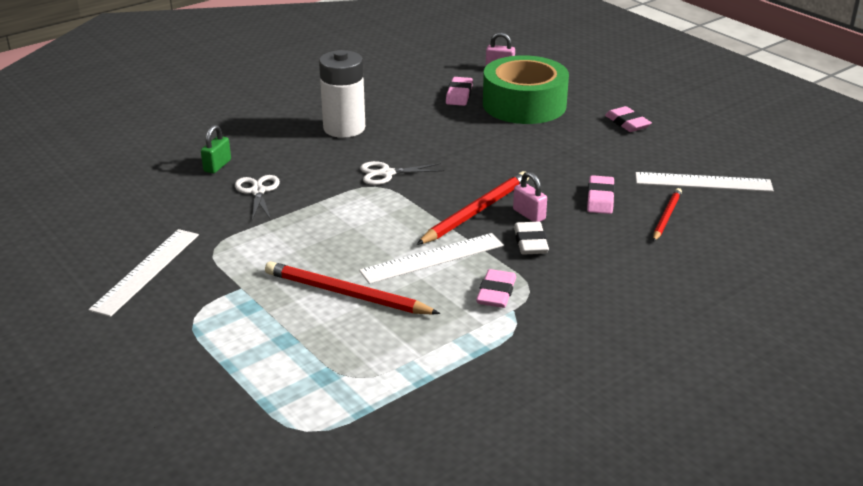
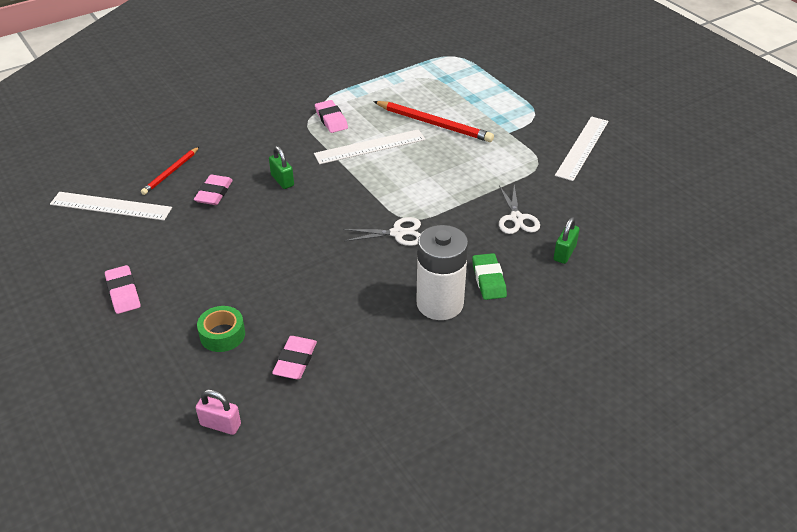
camera: 175 degrees left, 10 degrees up
(297, 144) = (488, 280): none -> green eraser
(475, 211) = (326, 186): red pencil -> none
(496, 293) = (331, 119): pink eraser -> pink eraser turned 45 degrees counterclockwise
(524, 104) = (222, 335): green tape -> green tape, size x0.44
(529, 215) = (282, 180): pink padlock -> green padlock
(530, 242) = (292, 155): white eraser -> none

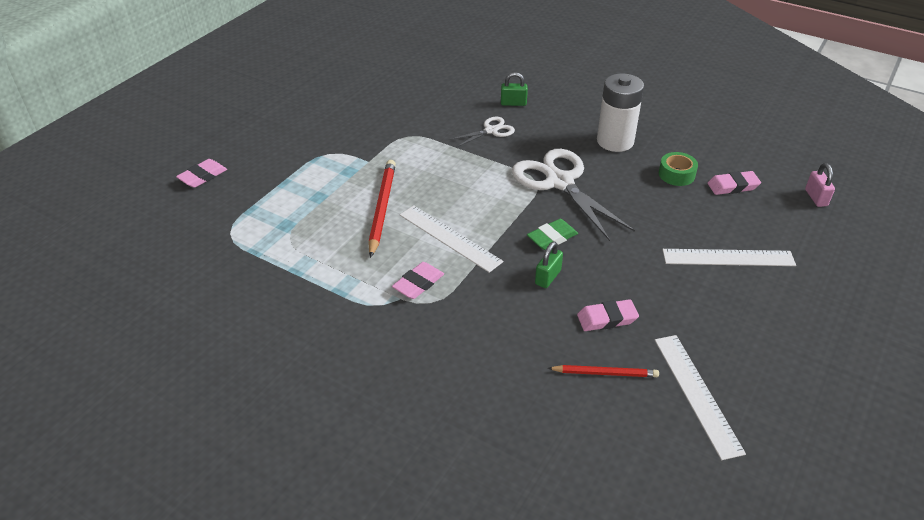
camera: 115 degrees left, 0 degrees up
(123, 292) = (780, 312): pink eraser -> pink eraser (203, 176)
(222, 335) = (752, 231): green tape -> green tape (676, 174)
(397, 233) = (559, 182): white scissors -> white scissors, size x1.99
(488, 280) = (571, 127): green eraser -> green eraser (552, 237)
(582, 148) = (369, 119): white ruler -> white ruler (728, 257)

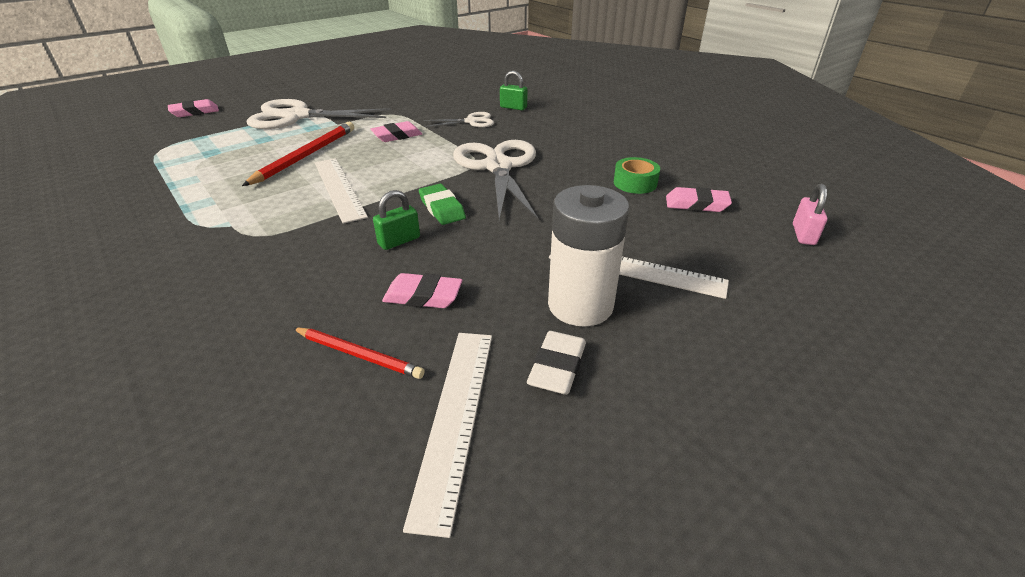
camera: 20 degrees right, 5 degrees down
(318, 159) = (297, 116): none -> white scissors
(418, 283) = (263, 217): pink eraser -> pink eraser (397, 136)
(552, 237) = (442, 208): green eraser -> green eraser turned 75 degrees clockwise
(615, 141) = (589, 147): white battery -> white battery (580, 305)
(729, 344) = (557, 367): none -> white eraser

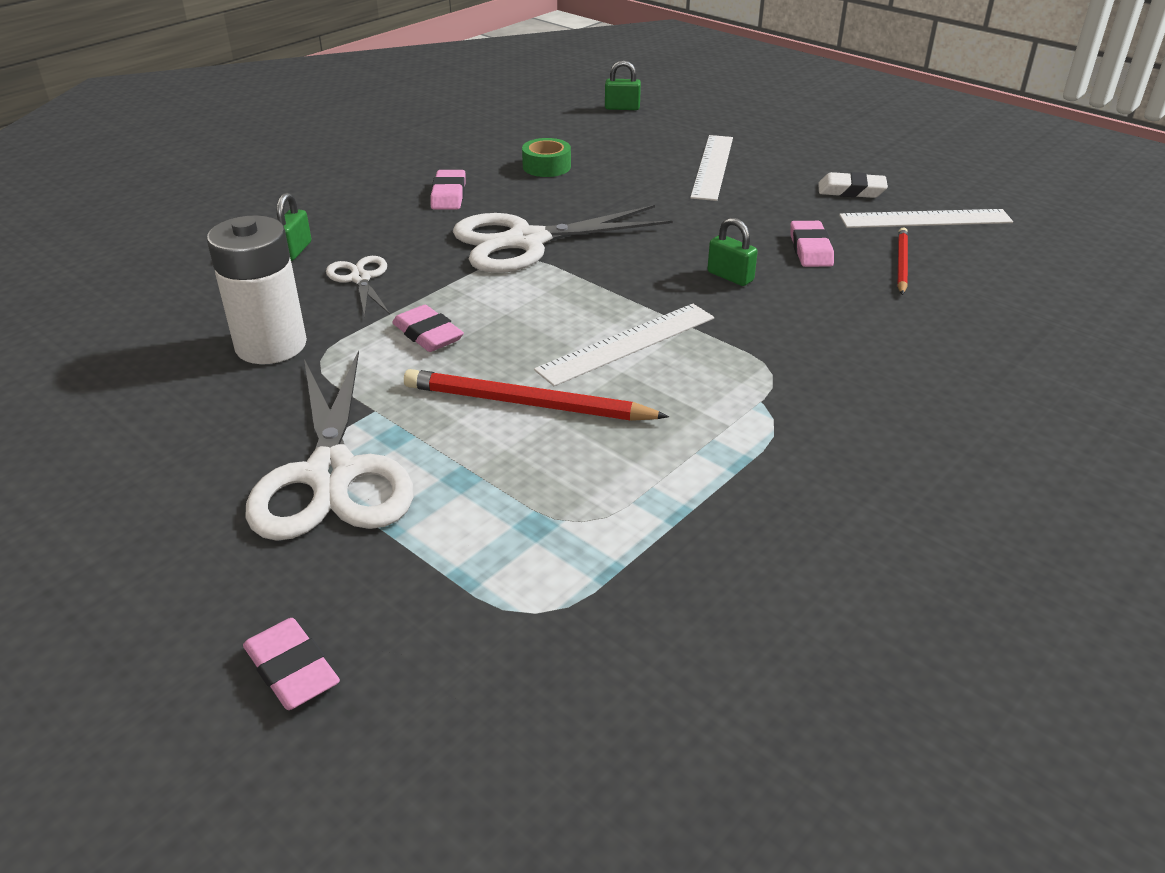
camera: 100 degrees left, 0 degrees up
(442, 208) = (649, 263): green eraser -> none
(580, 305) = (776, 186): white battery -> white battery (271, 345)
(696, 204) = (584, 141): pink eraser -> pink eraser (449, 195)
(803, 234) = (622, 108): pink padlock -> green padlock

